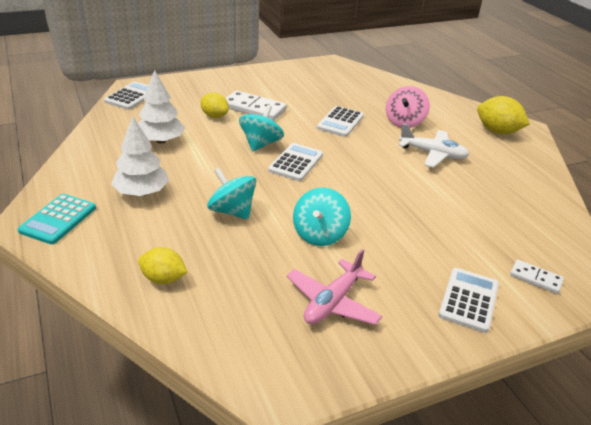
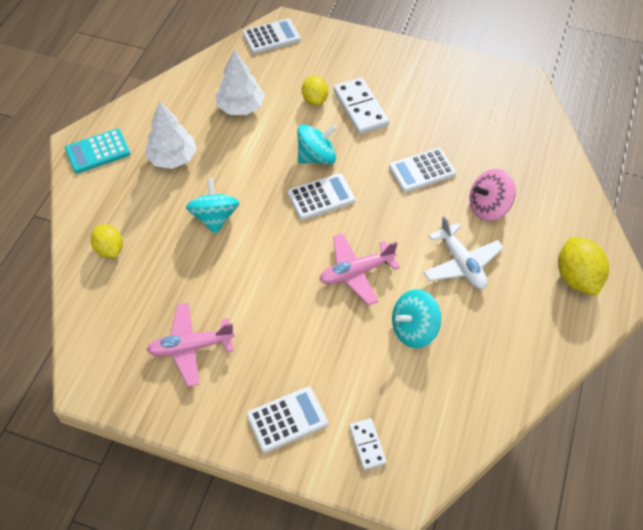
camera: 45 degrees right, 20 degrees up
(319, 234) = (252, 283): turquoise spinning top -> turquoise spinning top (414, 329)
(380, 190) = (356, 272): none -> pink plane

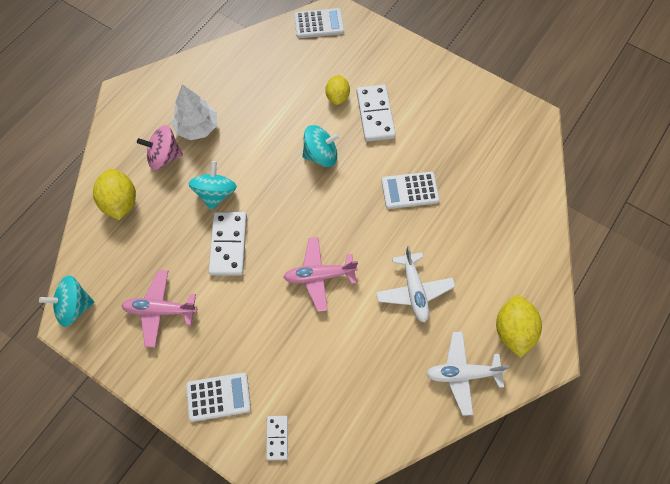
camera: 15 degrees right, 10 degrees up
(97, 151) = (136, 106): turquoise calculator -> none
(110, 249) = (120, 202): yellow lemon -> yellow lemon, size x1.51
(241, 107) = (270, 90): white tree -> none
(246, 264) = (229, 244): none -> white domino
(321, 197) = (312, 195): white calculator -> none
(414, 329) = (351, 342): turquoise spinning top -> turquoise spinning top (74, 307)
(488, 207) = (457, 241): pink spinning top -> pink spinning top (164, 157)
(541, 331) = (462, 374): none -> white plane

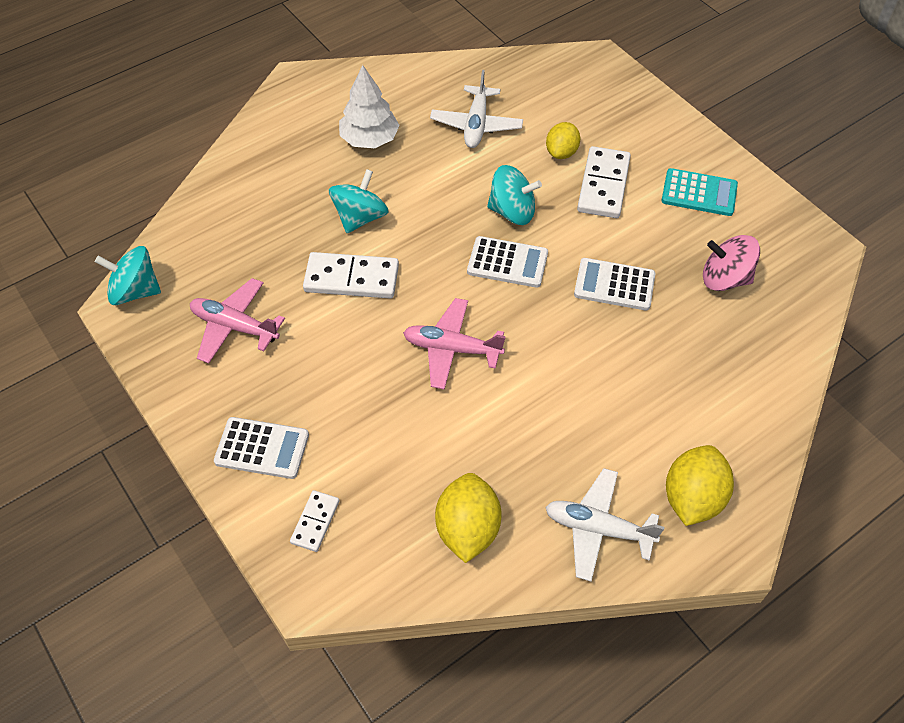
camera: 20 degrees right, 10 degrees down
(120, 202) = (241, 195): yellow lemon -> yellow lemon (467, 529)
(164, 157) = (315, 160): pink spinning top -> pink spinning top (725, 279)
(229, 244) = (351, 278): white domino -> white domino turned 75 degrees clockwise
(319, 24) = (571, 66): white calculator -> white calculator (507, 262)
(414, 290) = (572, 405): white plane -> white plane (476, 125)
(441, 101) = (699, 193): none -> turquoise calculator

